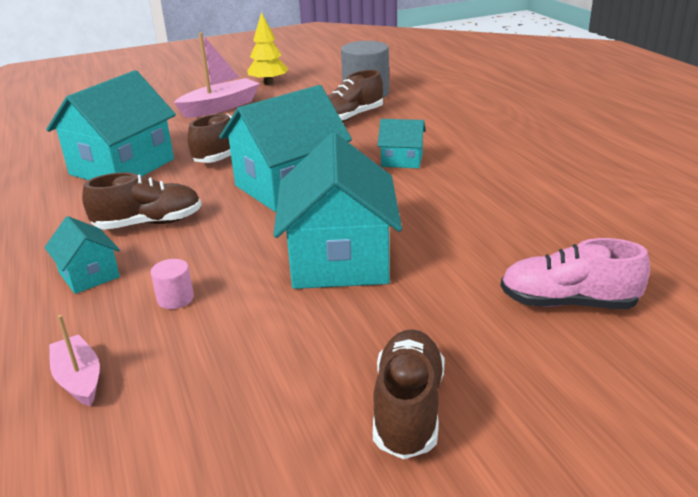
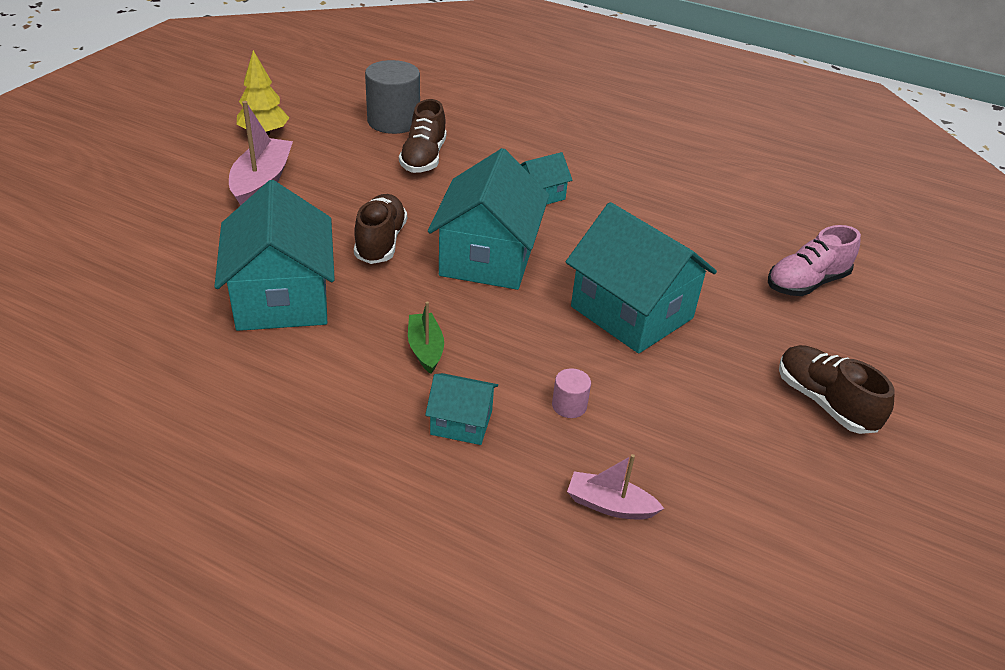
camera: 45 degrees left, 10 degrees up
(148, 223) = (425, 349): brown shoe -> green boat

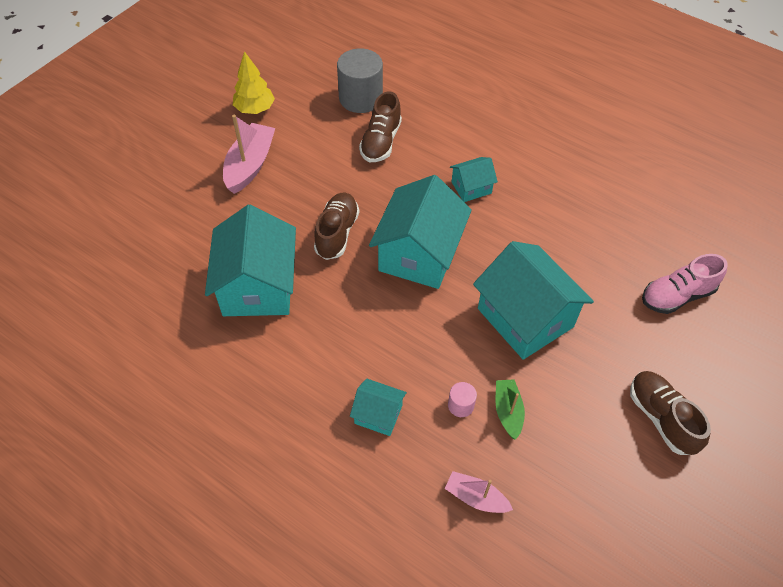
camera: 10 degrees right, 15 degrees up
(425, 349) = (360, 343): green boat -> green boat (508, 411)

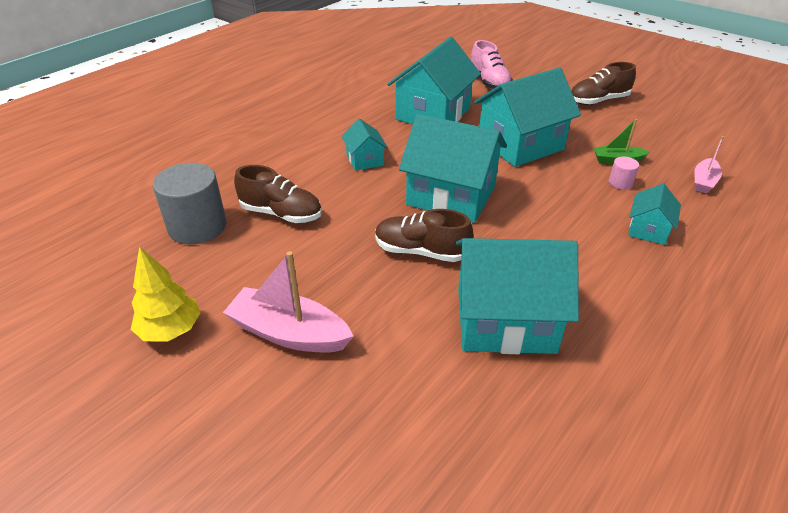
camera: 85 degrees left, 15 degrees down
(577, 239) = (433, 114): none -> turquoise house

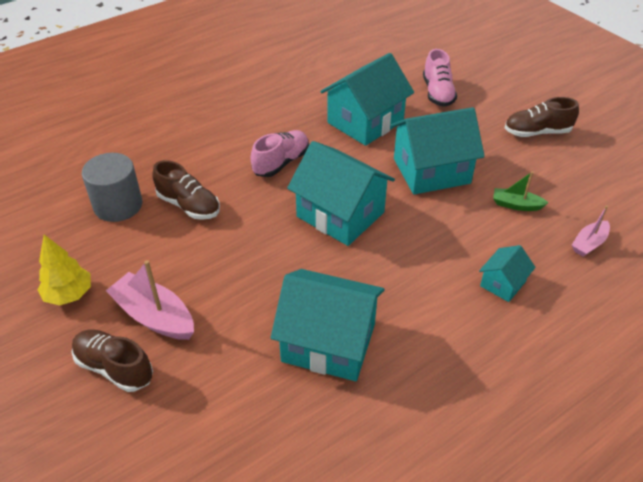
camera: 15 degrees right, 5 degrees up
(365, 160) = (281, 163): turquoise house -> pink shoe
(421, 251) = (289, 265): brown shoe -> brown shoe (114, 368)
(620, 183) = (505, 230): pink cylinder -> none

